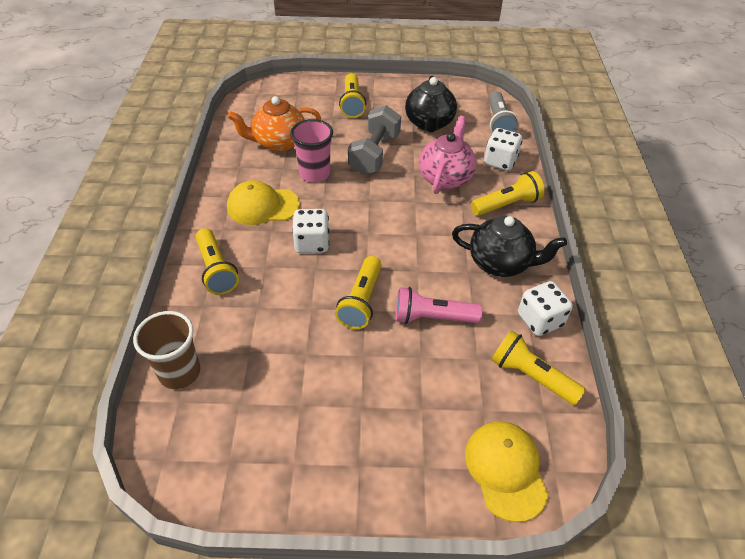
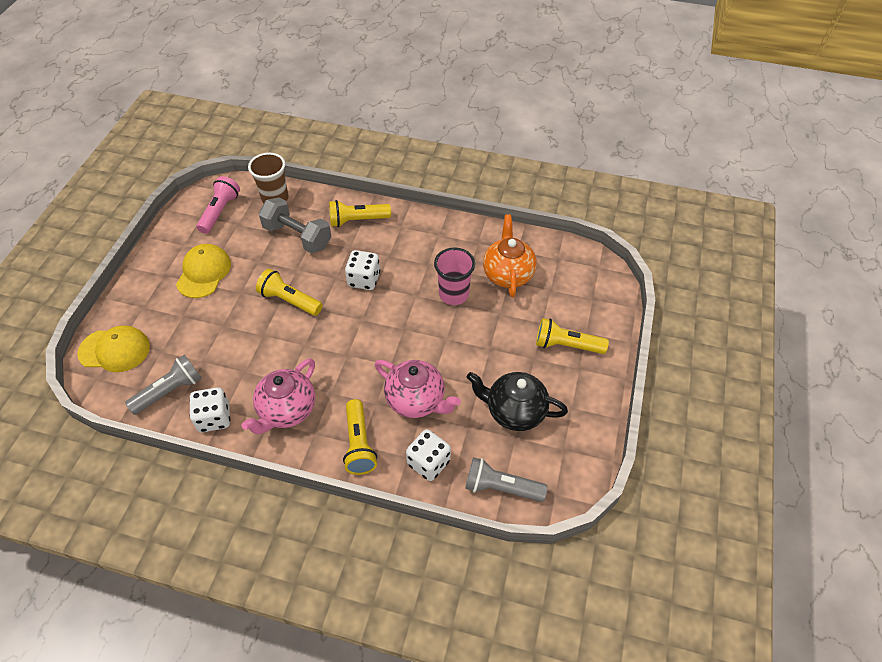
camera: 105 degrees right, 5 degrees up
(262, 206) = (420, 253): yellow cap -> yellow cap (204, 272)
(374, 154) = (471, 347): grey dumbbell -> grey dumbbell (297, 236)
(432, 318) = (252, 342): pink flashlight -> pink flashlight (220, 211)
(500, 263) = (286, 410): black teapot -> pink teapot
(531, 376) = (169, 391): yellow flashlight -> grey flashlight

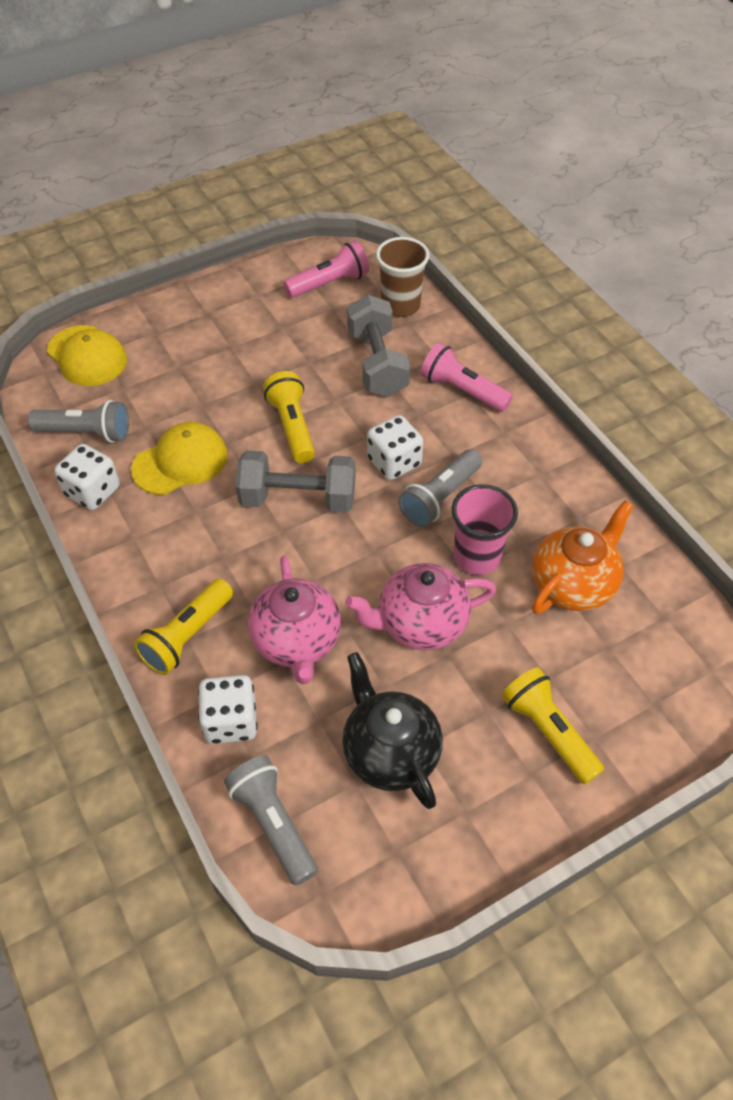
camera: 45 degrees right, 0 degrees up
(204, 272) = (244, 337): yellow cap -> yellow cap (180, 462)
(286, 410) = (161, 540): pink teapot -> pink teapot (420, 624)
(336, 333) = (298, 499): none -> grey dumbbell
(357, 220) = (462, 390): yellow flashlight -> pink flashlight
(406, 280) = (440, 498): none -> grey flashlight

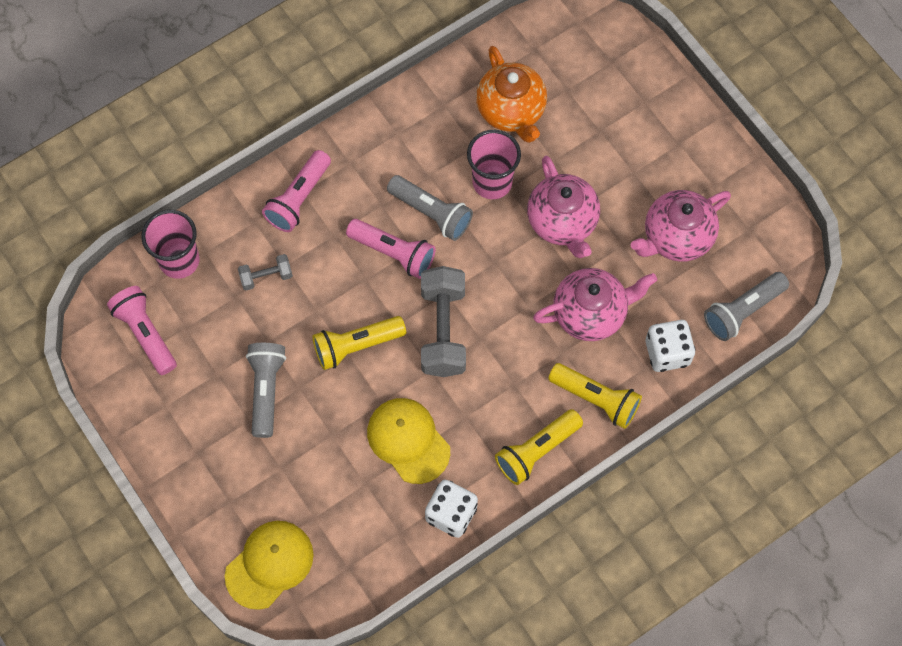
camera: 95 degrees left, 15 degrees up
(86, 433) = (378, 538): grey flashlight -> grey flashlight (266, 390)
(377, 364) = (266, 277): grey dumbbell -> grey dumbbell, size x0.50
(389, 752) = (676, 237): black teapot -> pink teapot
(394, 462) = (393, 253): white dice -> pink flashlight
(400, 306) = (179, 260): brown cup -> pink cup
(548, 732) = (644, 132): yellow flashlight -> yellow flashlight (537, 451)
(573, 584) = (511, 111): orange teapot -> orange teapot turned 150 degrees counterclockwise

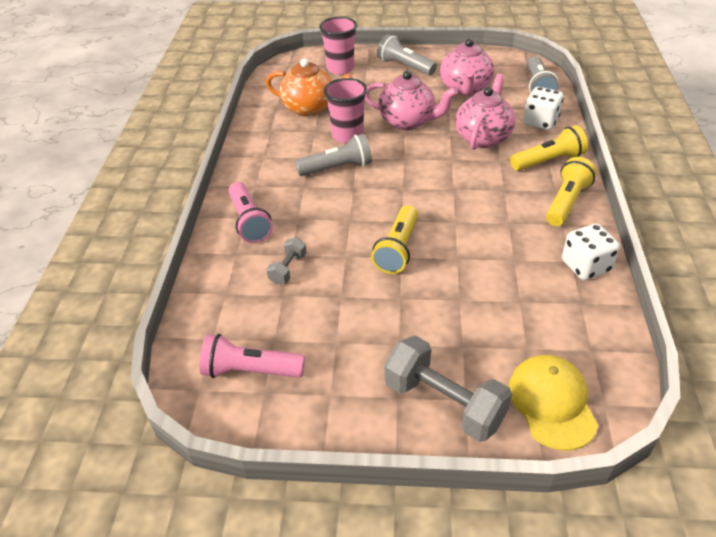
camera: 50 degrees left, 25 degrees down
(179, 260) = (214, 312): pink cup -> pink cup (340, 68)
(266, 390) = (383, 319): grey flashlight -> grey flashlight (405, 66)
(393, 253) = (346, 197): pink flashlight -> none
(408, 440) = (503, 260): yellow cap -> none
(443, 330) = (430, 202): grey dumbbell -> grey dumbbell (444, 403)
(537, 451) = (566, 202): yellow flashlight -> yellow flashlight turned 150 degrees counterclockwise

